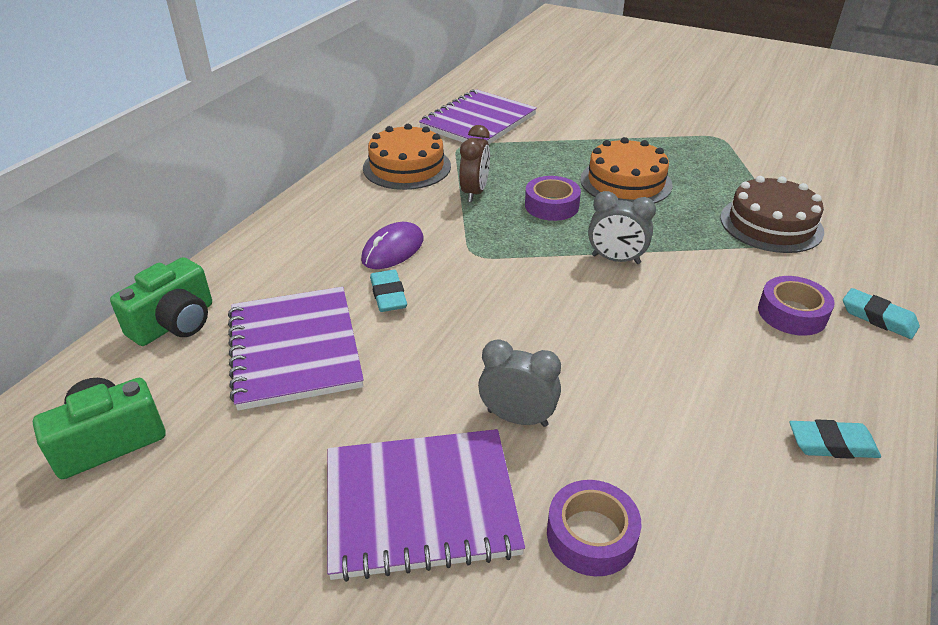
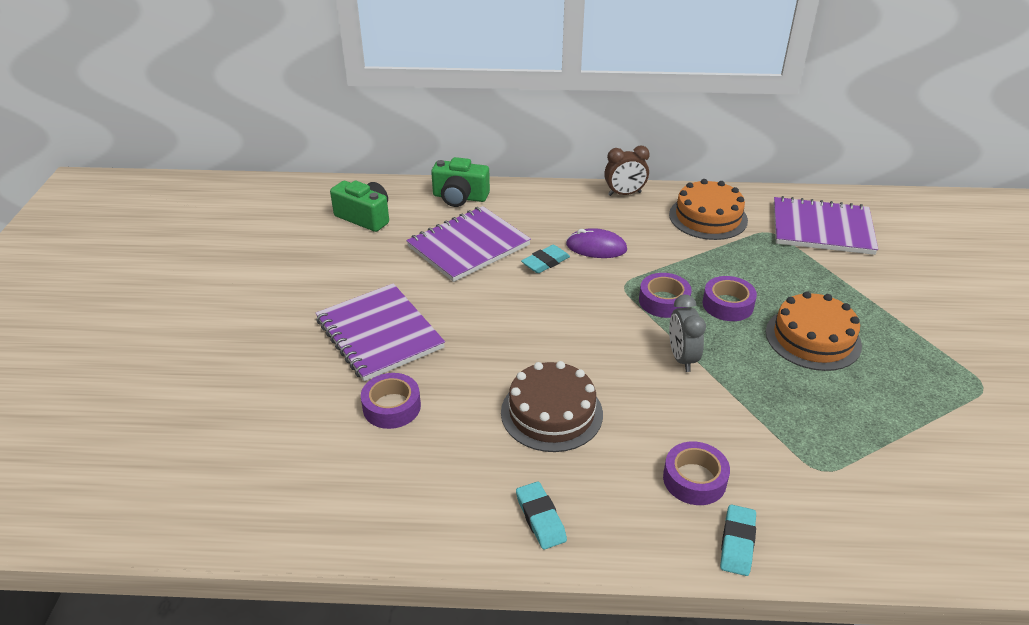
camera: 65 degrees right, 0 degrees up
(474, 192) = (706, 260): brown clock -> brown clock (624, 194)
(517, 418) = (468, 352): grey clock -> none
(521, 239) = (664, 301): none -> purple tape
(771, 224) = (836, 449): brown cake -> brown cake (551, 413)

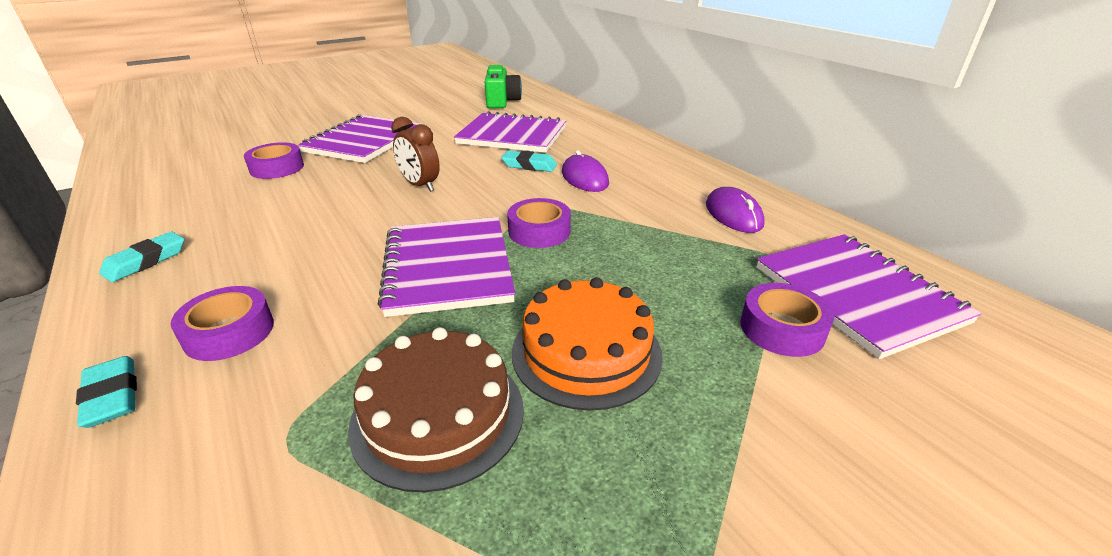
camera: 55 degrees right, 5 degrees down
(460, 197) = (574, 116): green camera -> none
(551, 413) = (305, 226): brown cake -> brown cake (438, 415)
(624, 194) = (695, 166): brown clock -> brown clock (420, 185)
(682, 358) = (448, 267): grey clock -> purple notebook
(708, 217) = (733, 214): orange cake -> purple mouse
(727, 305) = (581, 269): purple tape -> purple tape (782, 328)
(737, 543) = (112, 396): turquoise eraser -> turquoise eraser turned 75 degrees clockwise

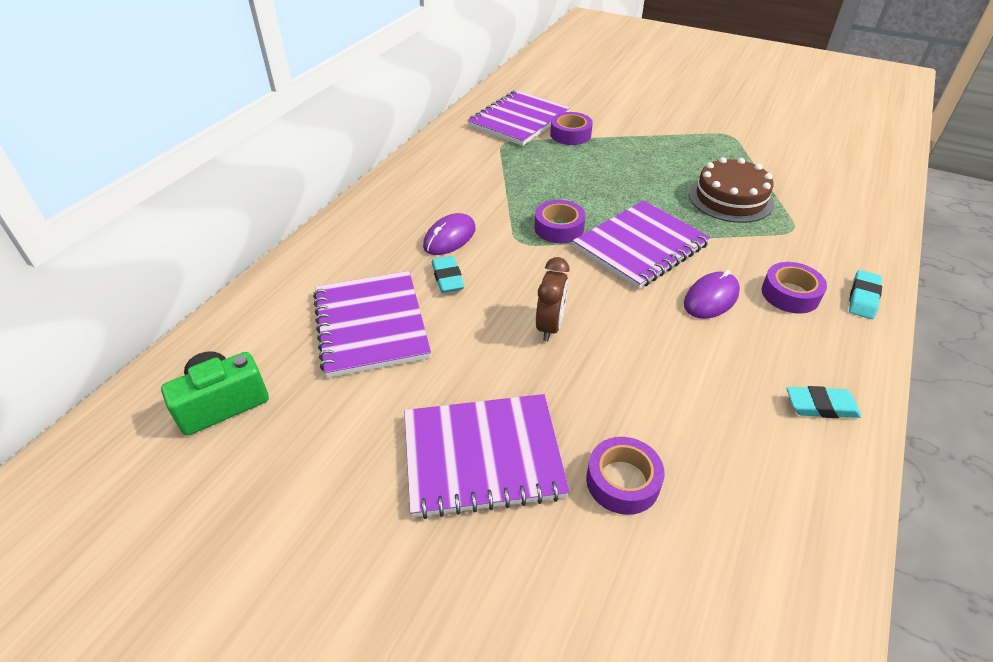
camera: 120 degrees left, 10 degrees up
(586, 352) = (648, 176): orange cake -> none
(733, 214) = (458, 162): purple mouse -> purple mouse (711, 298)

